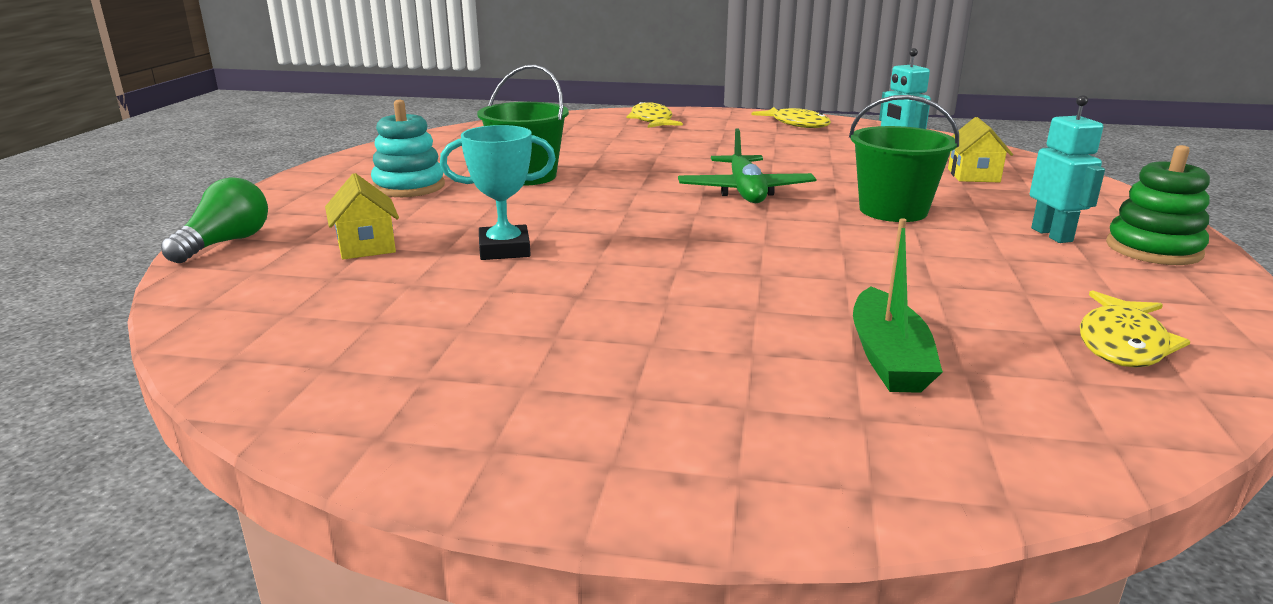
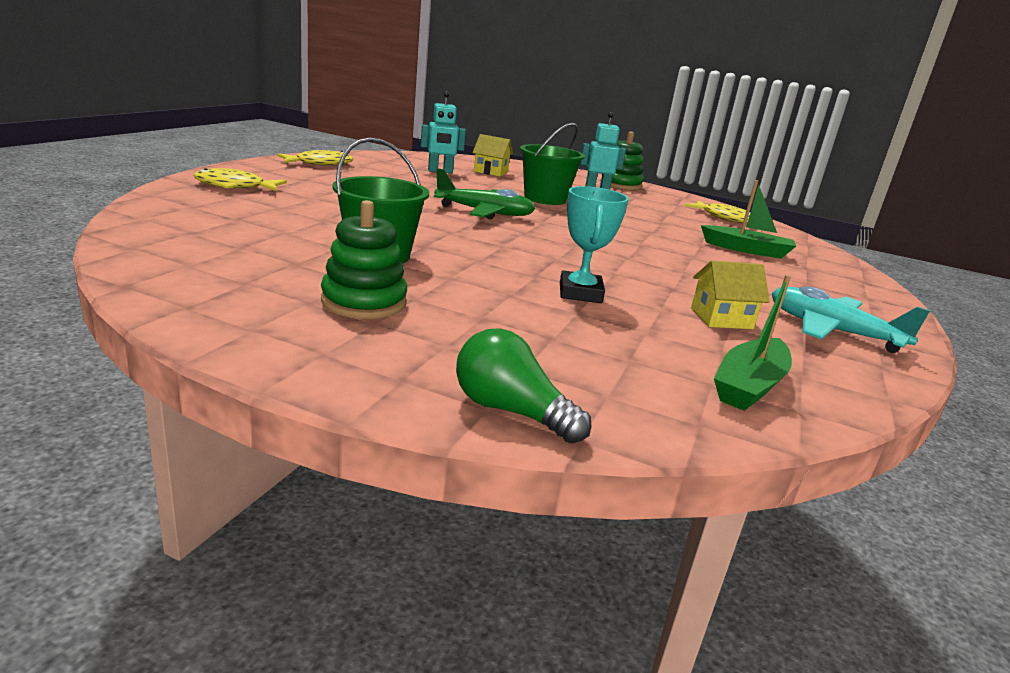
camera: 80 degrees left, 0 degrees up
(286, 332) = (749, 386): none -> green boat
(366, 246) = (553, 340): yellow house -> yellow house (721, 318)
(409, 187) = (364, 302): turquoise stacking toy -> green stacking toy
(500, 407) = (832, 331): none -> turquoise plane

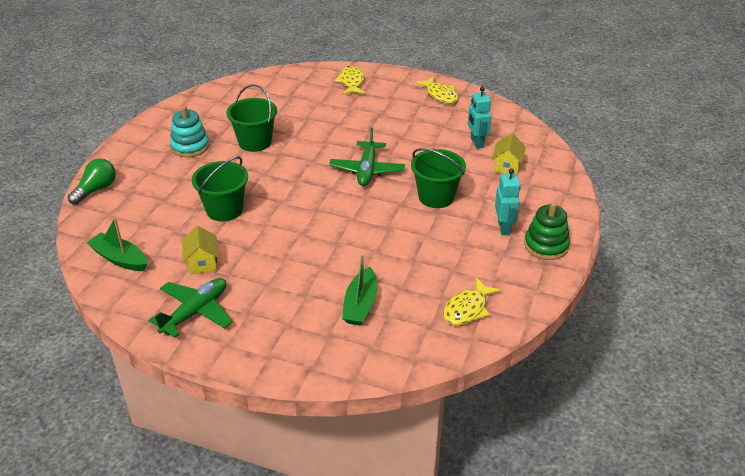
camera: 90 degrees right, 15 degrees up
(364, 302) = (190, 146): green stacking toy -> turquoise stacking toy
(580, 293) = (224, 210): turquoise trophy -> green bucket
(832, 331) = (195, 312): turquoise plane -> green plane

